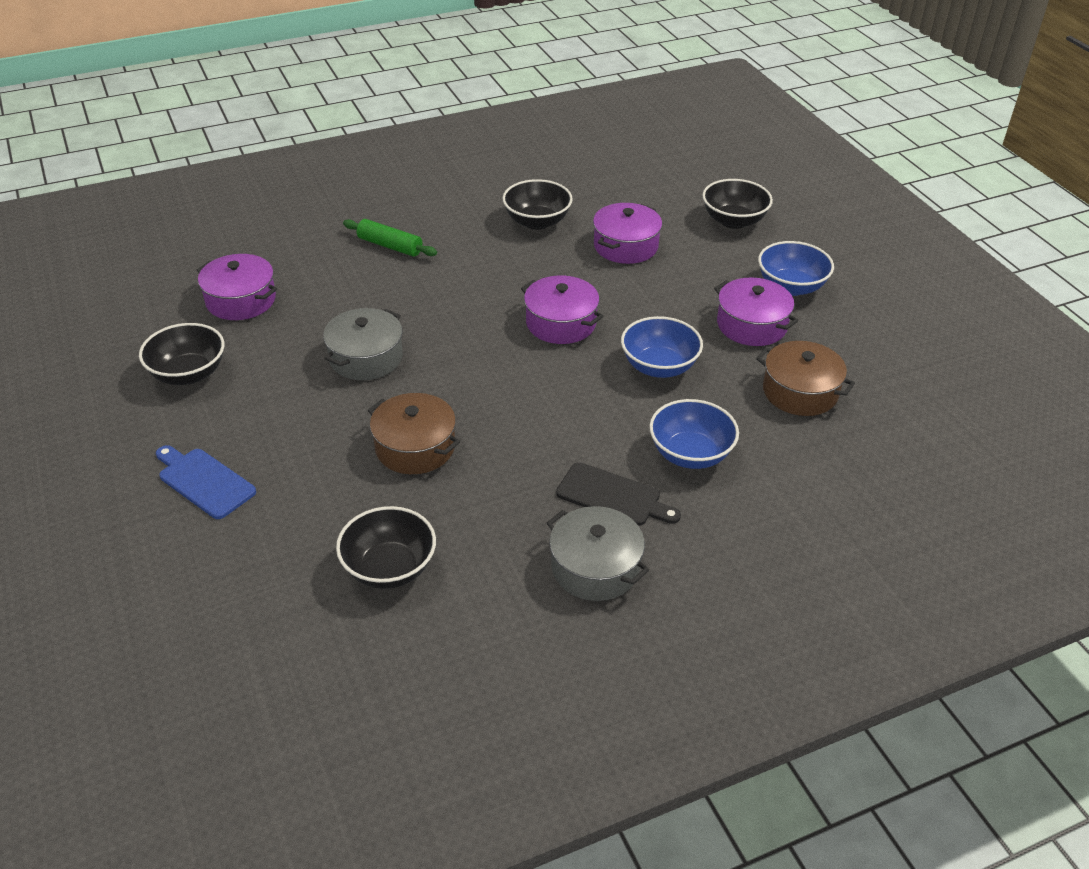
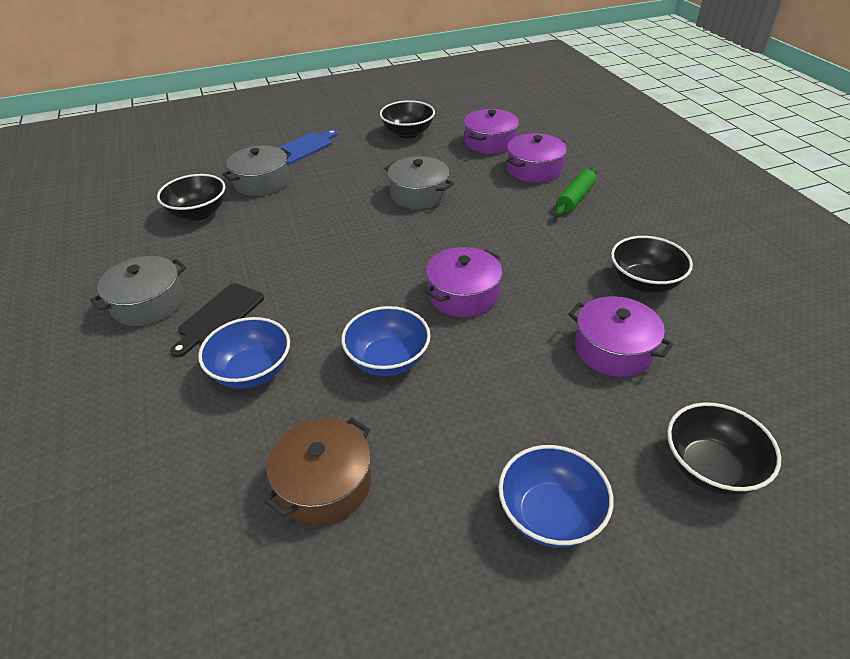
camera: 95 degrees right, 0 degrees up
(308, 513) = (261, 182): none -> grey pot
(415, 447) = (311, 219): brown pot -> none
(751, 325) = (459, 453): purple pot -> purple pot (534, 169)

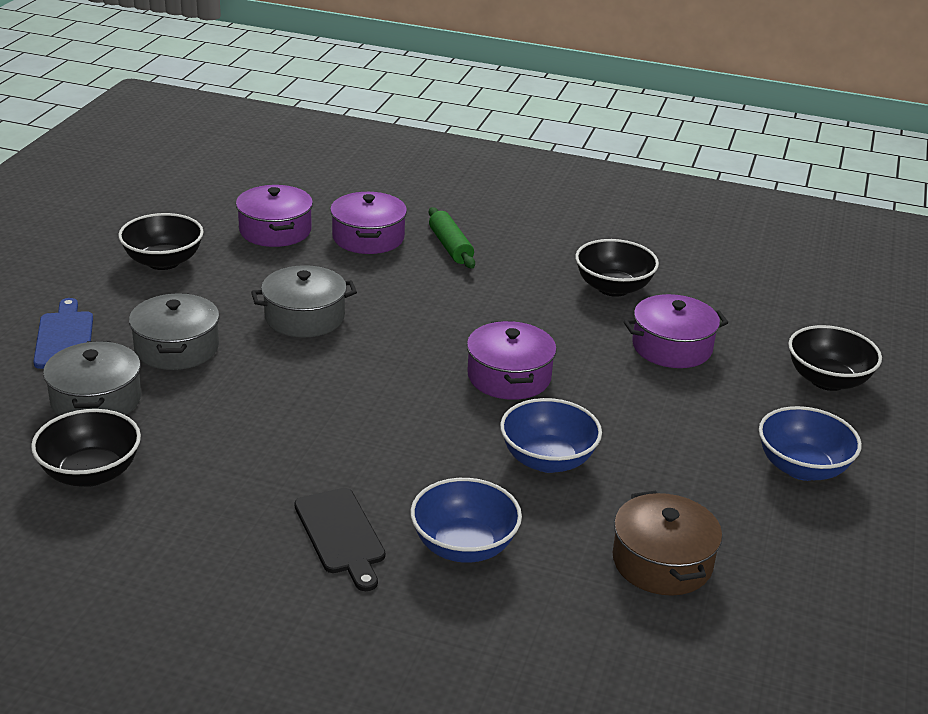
camera: 55 degrees left, 10 degrees down
(148, 303) = (240, 578): grey pot -> grey pot (177, 348)

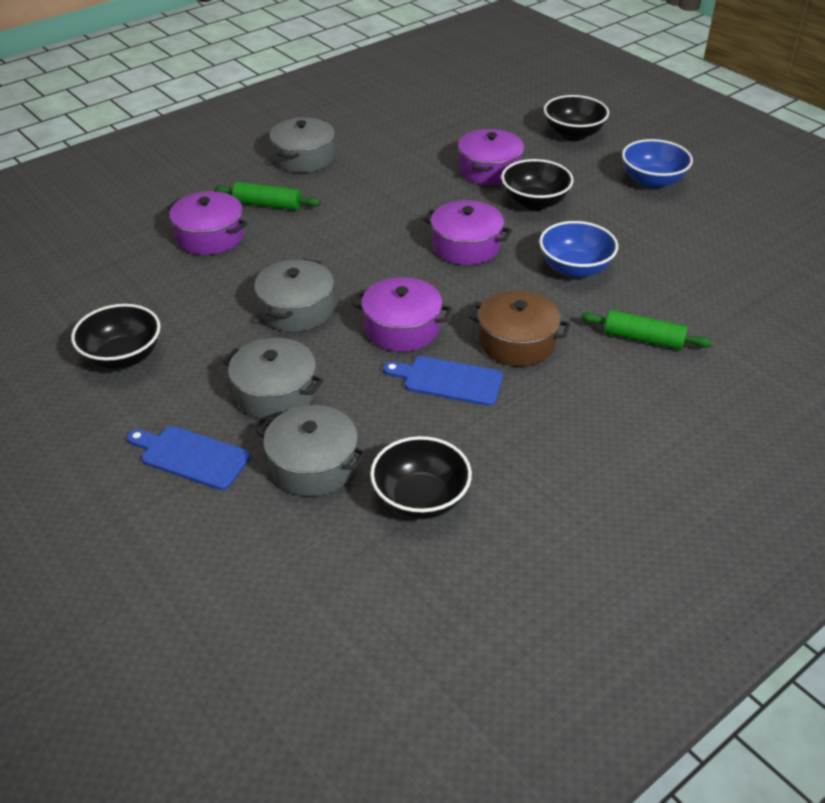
camera: 55 degrees left, 10 degrees up
(274, 435) = (448, 381): none -> blue cutting board
(275, 230) = (142, 278): purple pot -> purple pot (402, 328)
(341, 535) = (595, 389): black cutting board -> none
(464, 546) = (643, 339): blue bowl -> green rolling pin
(552, 237) = (304, 158): none -> grey pot
(613, 288) = (397, 161): black bowl -> black bowl (534, 202)
(662, 562) = (708, 268): brown pot -> brown pot (517, 342)

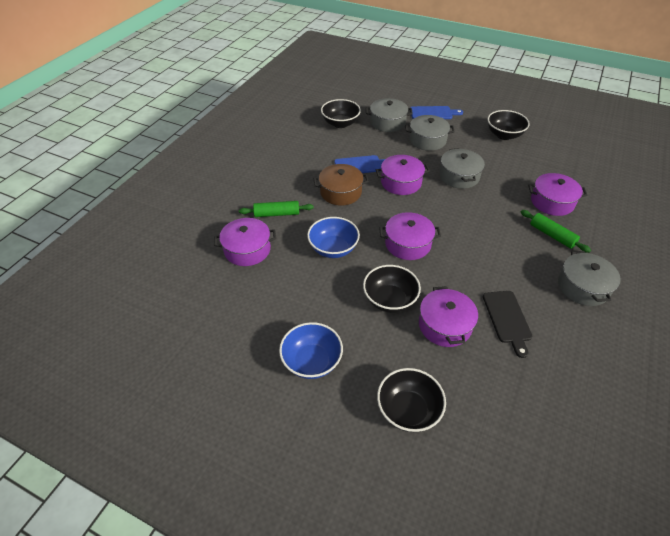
camera: 155 degrees right, 5 degrees up
(268, 204) = (552, 235): green rolling pin -> green rolling pin turned 60 degrees clockwise
(417, 158) = (507, 319): none -> black cutting board
(705, 301) = (247, 249): none -> purple pot

